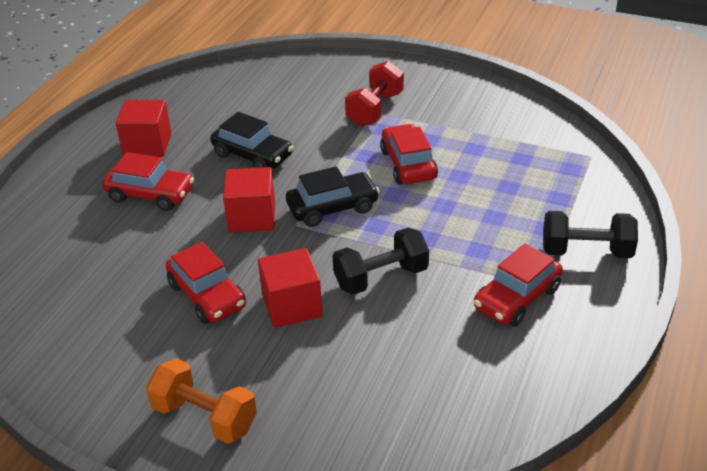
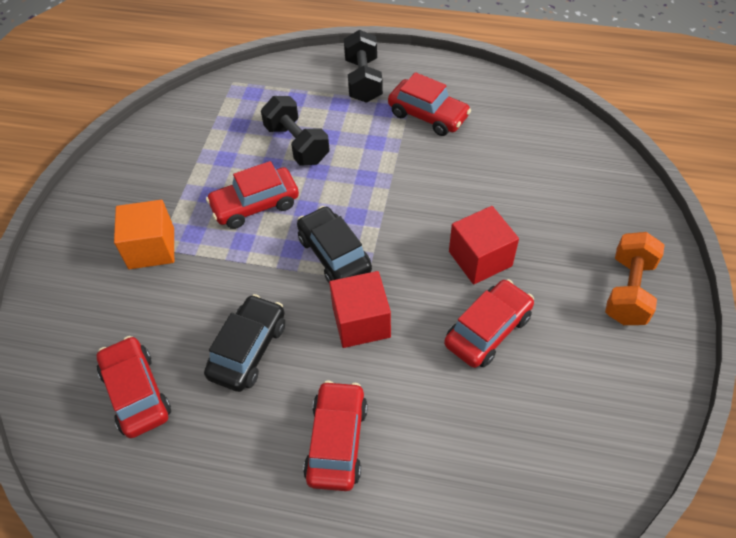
camera: 100 degrees left, 15 degrees up
(147, 145) = (232, 482): red cube -> none
(240, 105) = (136, 393): none -> red car
(375, 109) = (151, 248): red dumbbell -> orange cube
(381, 278) = (426, 201): black dumbbell -> black dumbbell (297, 144)

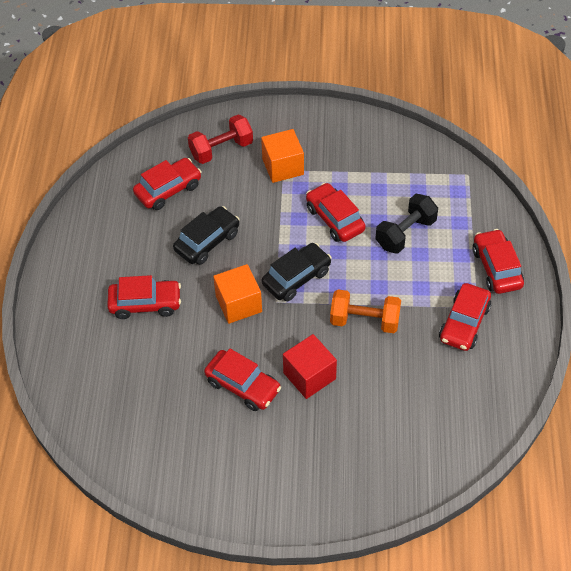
camera: 80 degrees right, 0 degrees up
(90, 316) = (221, 149): none -> red dumbbell
(248, 350) = (207, 241): black car -> black car turned 60 degrees counterclockwise
(361, 322) = (238, 304): red cube -> orange cube
(363, 80) = (496, 268): black dumbbell -> red car
(628, 291) = (295, 485): orange dumbbell -> orange dumbbell (364, 321)

